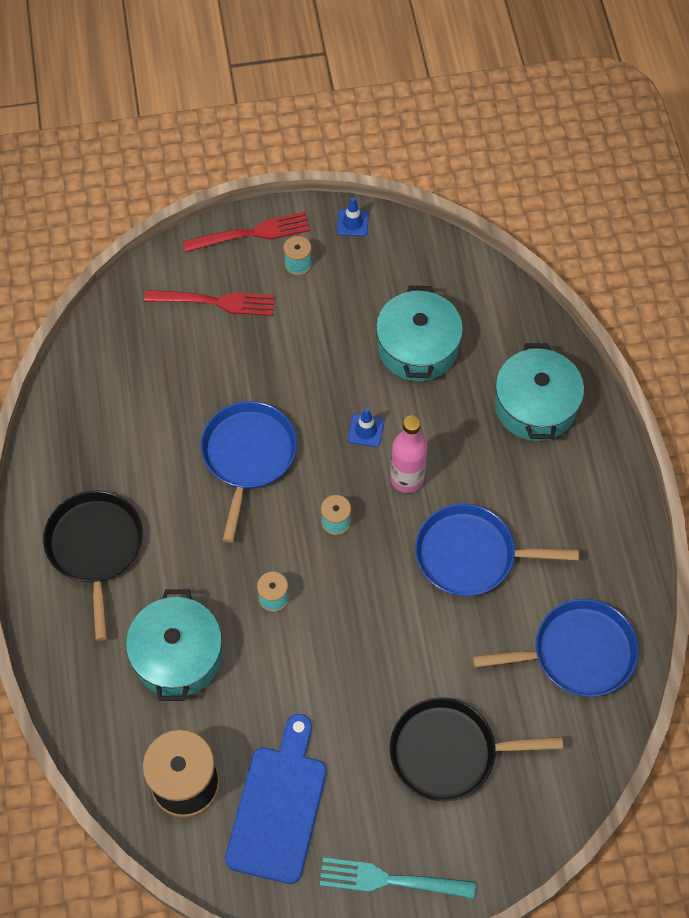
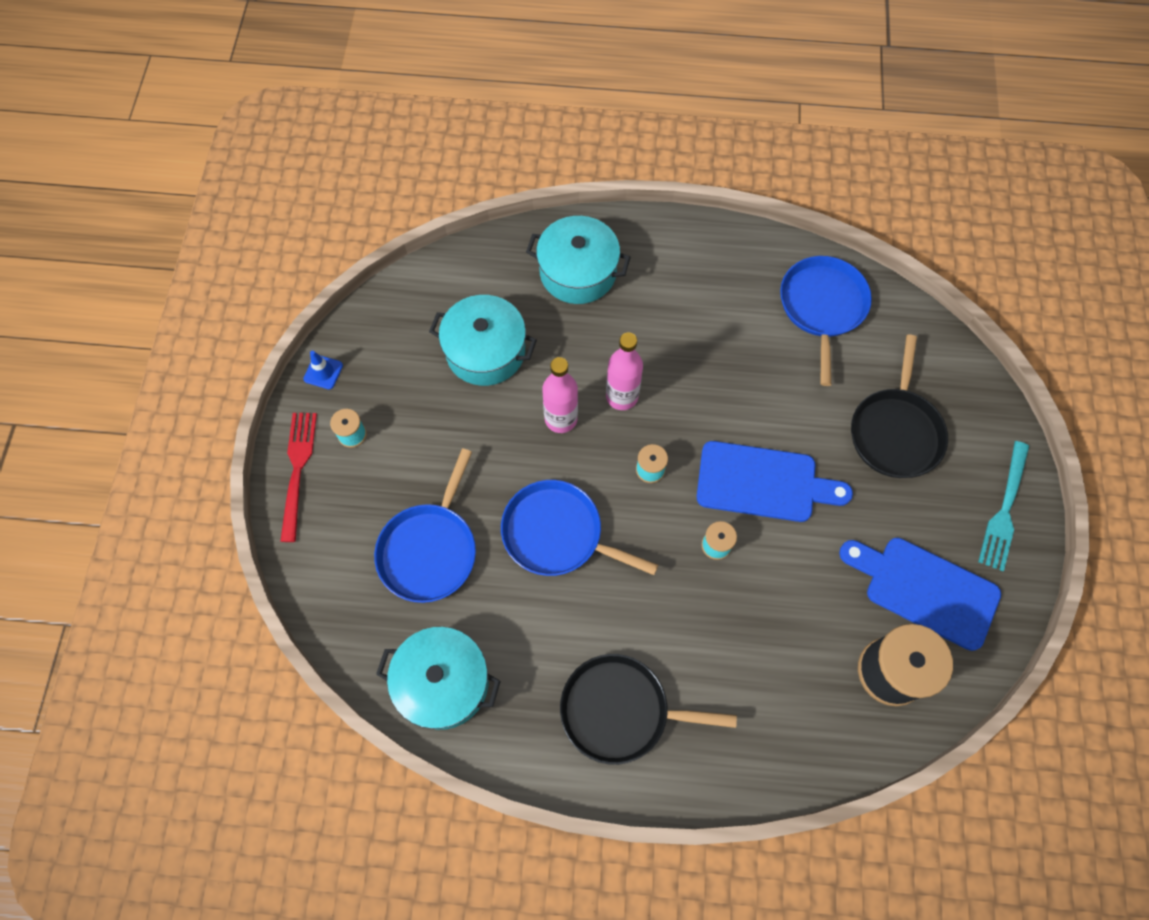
camera: 75 degrees left, 5 degrees up
(178, 656) = (758, 650): turquoise pot -> turquoise pot (443, 682)
(215, 302) = (367, 525): red fork -> none
(352, 629) = (763, 482): none -> blue cutting board
(366, 430) = (561, 419): blue traffic cone -> pink bottle
(470, 555) = (712, 364): blue pan -> blue pan (430, 550)

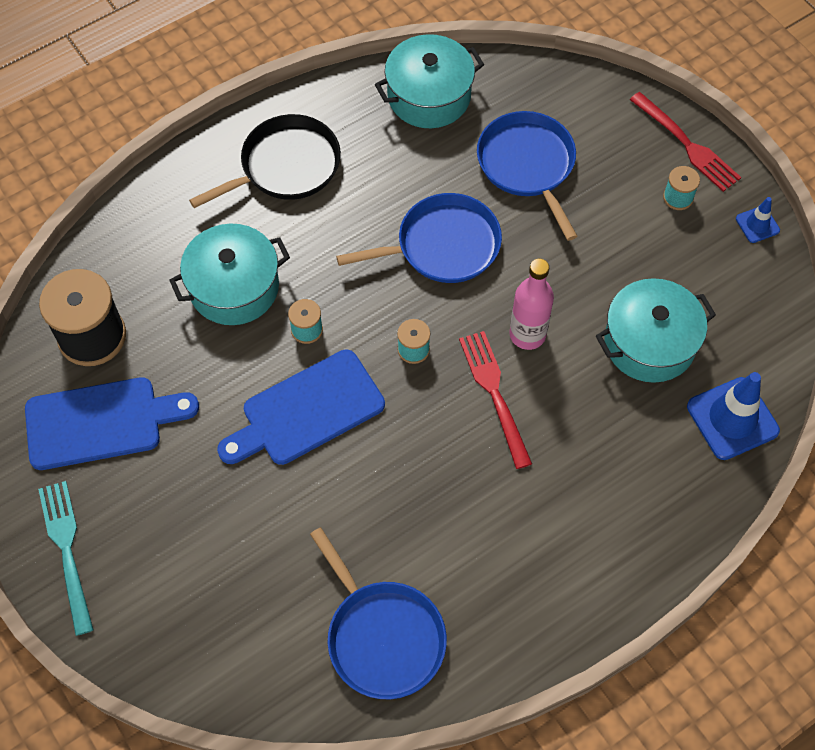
camera: 140 degrees right, 5 degrees down
(486, 268) = (732, 418): none -> blue traffic cone
(578, 272) = (648, 483): turquoise pot -> turquoise pot (234, 287)
(622, 396) = (494, 394): pink bottle -> red fork
(895, 432) = (218, 552): black pan -> none

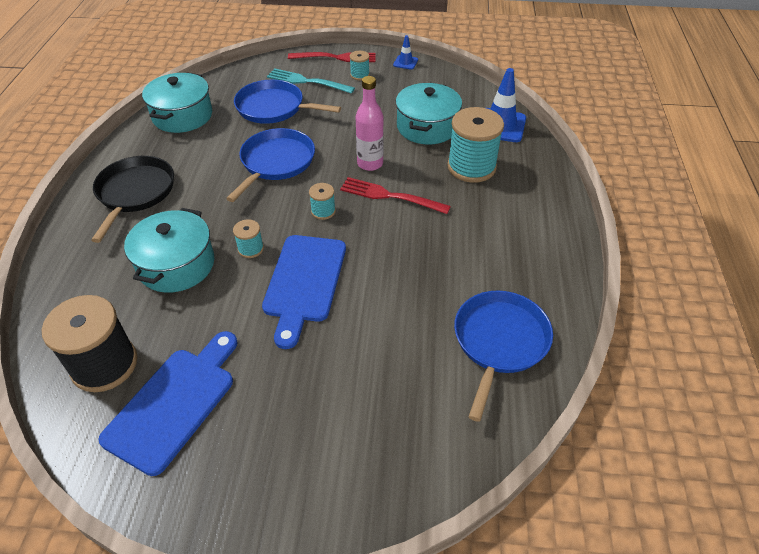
camera: 50 degrees left, 15 degrees down
(67, 551) = (248, 498): turquoise fork -> turquoise fork (307, 81)
(382, 637) = (499, 342): blue pan -> blue pan turned 75 degrees counterclockwise
(621, 440) = (471, 167): none -> turquoise spool

